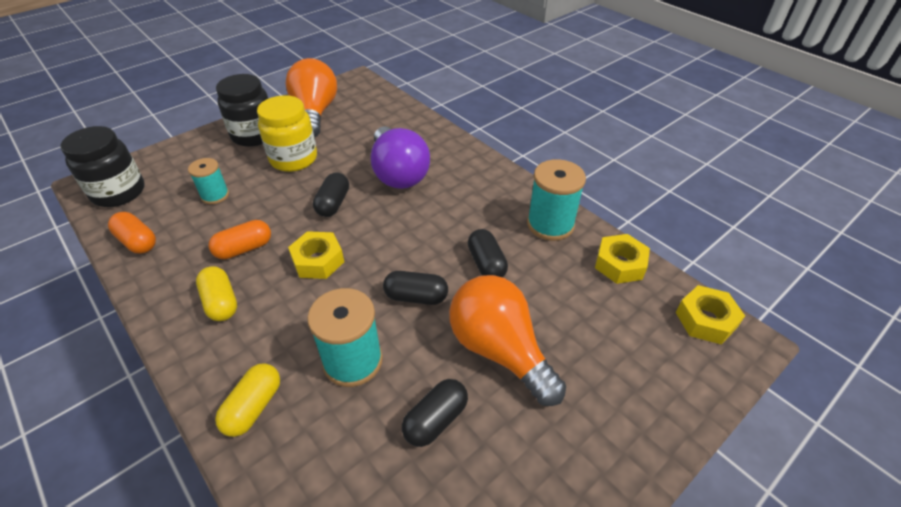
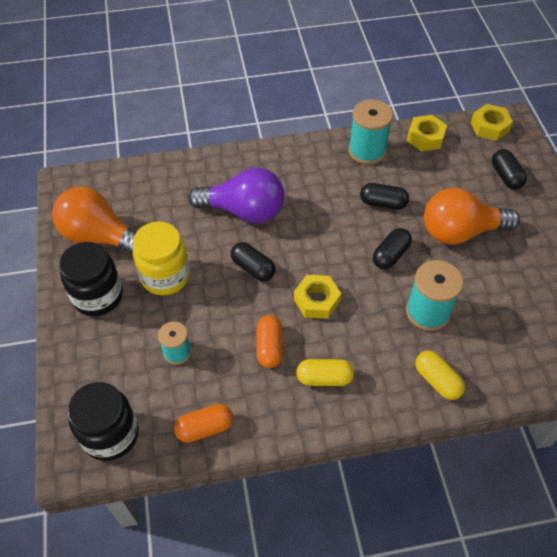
camera: 60 degrees left, 10 degrees up
(435, 420) = (494, 285): black capsule -> black capsule (505, 176)

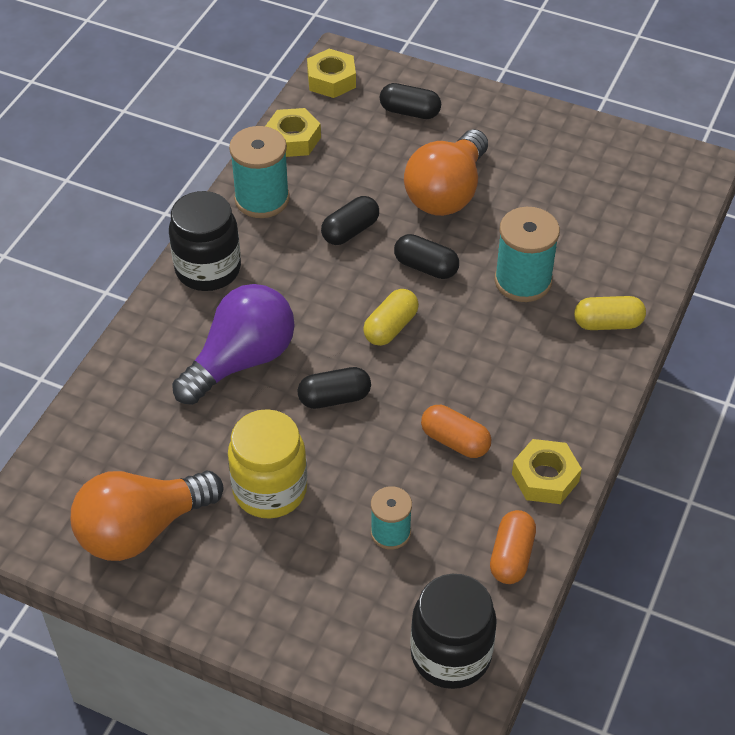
camera: 55 degrees left, 5 degrees down
(98, 296) = (238, 576): black jar -> black jar (208, 269)
(316, 300) = (429, 365): yellow nut -> yellow nut (545, 477)
(324, 378) = (532, 414): yellow capsule -> yellow capsule (390, 327)
(390, 255) = (426, 267): black capsule -> black capsule turned 45 degrees counterclockwise

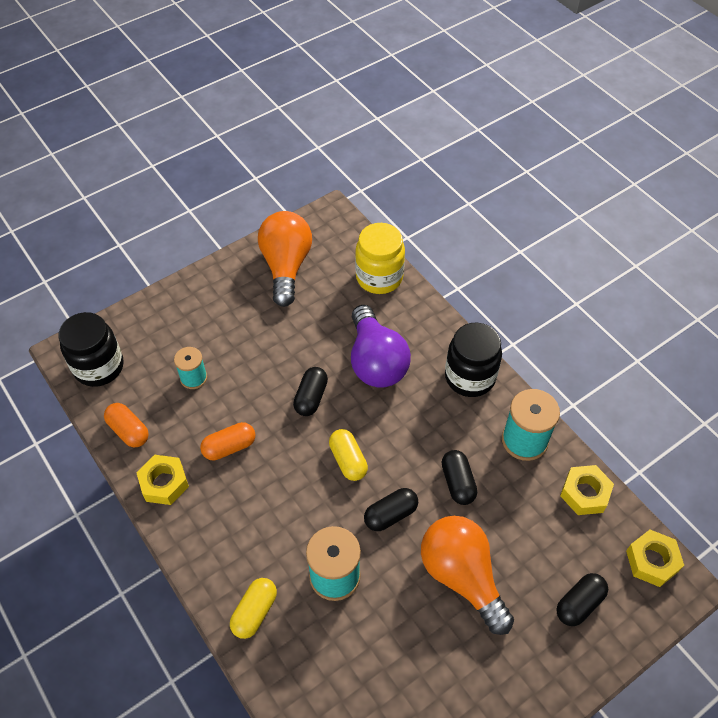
camera: 120 degrees right, 5 degrees up
(270, 490) = (268, 333): yellow jar -> yellow jar (379, 277)

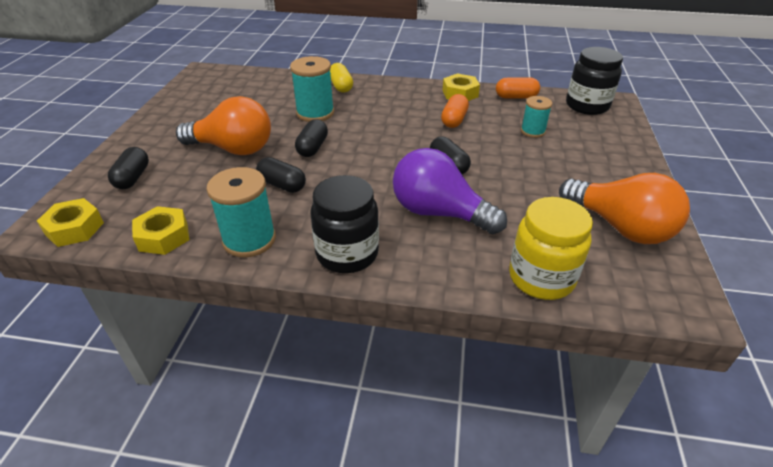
camera: 135 degrees right, 15 degrees down
(348, 460) = (375, 153): yellow capsule -> none

